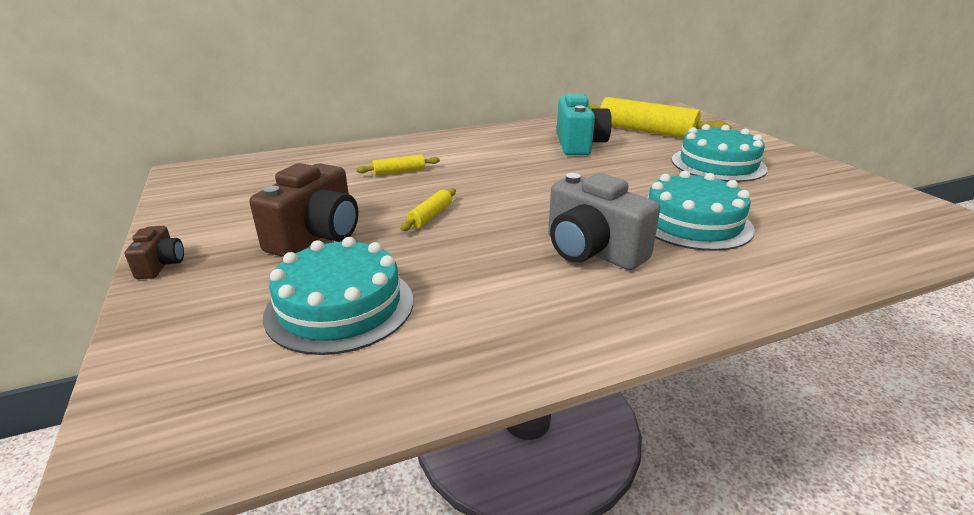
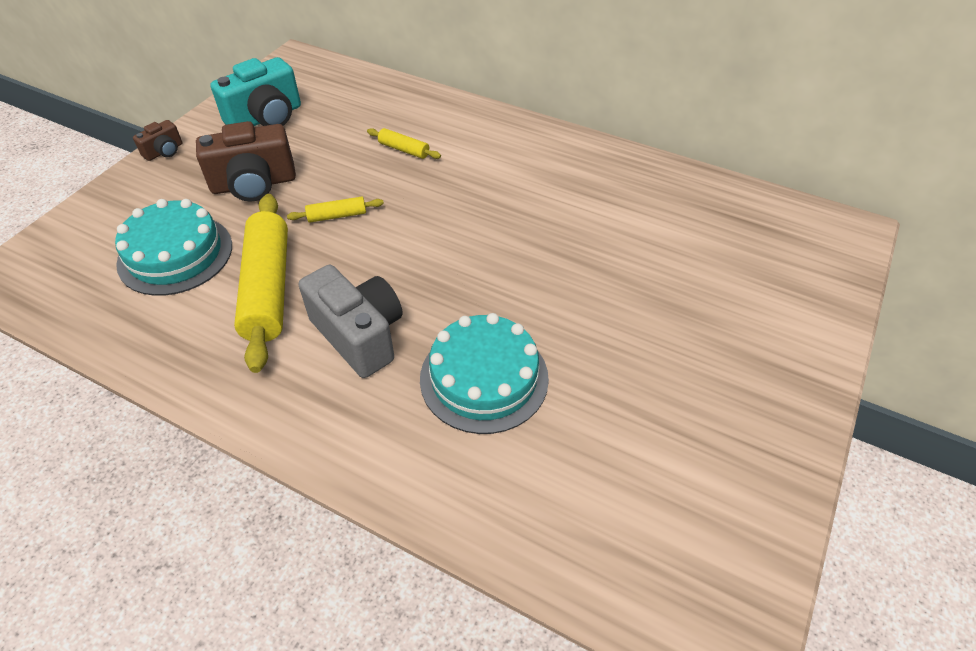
camera: 50 degrees right, 20 degrees up
(579, 145) = (606, 215): turquoise camera -> turquoise camera (266, 118)
(592, 251) = (359, 335): grey camera -> grey camera turned 135 degrees clockwise
(646, 131) = (722, 243): yellow rolling pin -> yellow rolling pin (268, 288)
(718, 164) = (678, 343): turquoise cake -> none

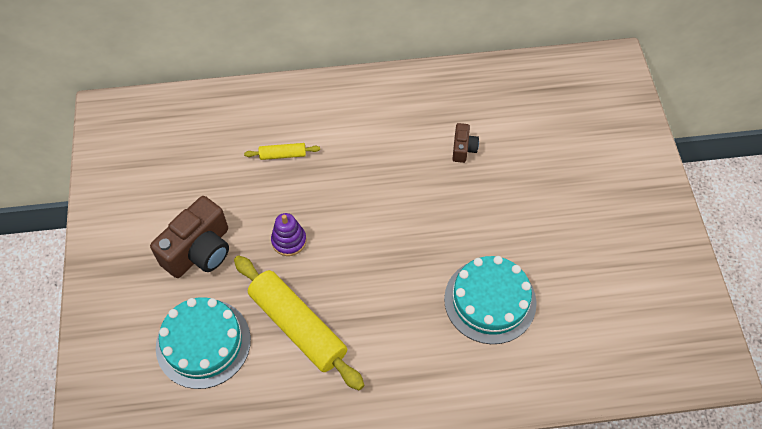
camera: 35 degrees left, 10 degrees up
(164, 151) = (93, 264): brown camera -> brown camera (463, 149)
(266, 118) = (144, 185): turquoise camera -> none
(337, 216) = (289, 241): yellow rolling pin -> purple stacking toy
(359, 335) = (391, 321): grey camera -> none

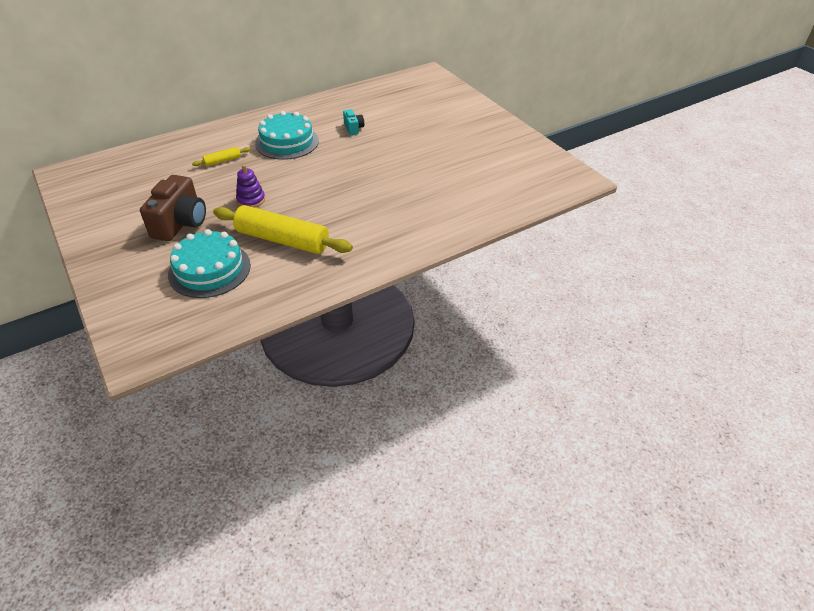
camera: 25 degrees left, 15 degrees down
(463, 149) = (353, 128): brown camera -> turquoise camera
(490, 300) = (416, 190): turquoise cake -> turquoise cake (287, 142)

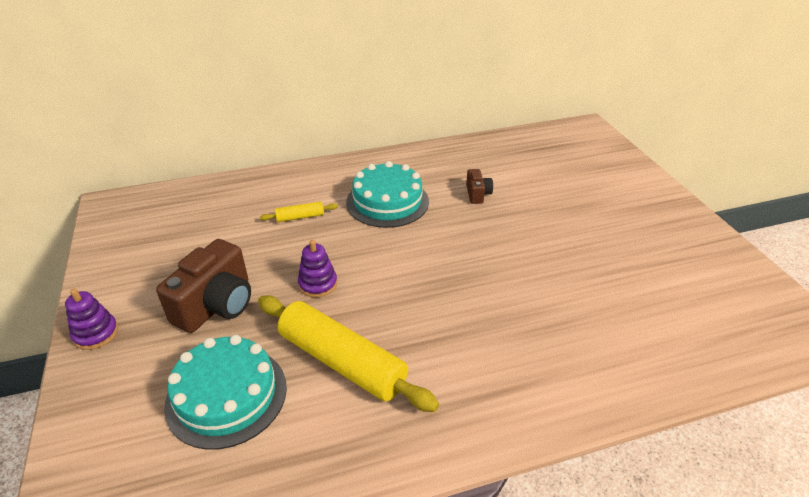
camera: 15 degrees right, 5 degrees down
(97, 252) = (96, 333): none -> purple stacking toy
(353, 128) = (477, 194): turquoise camera -> brown camera

